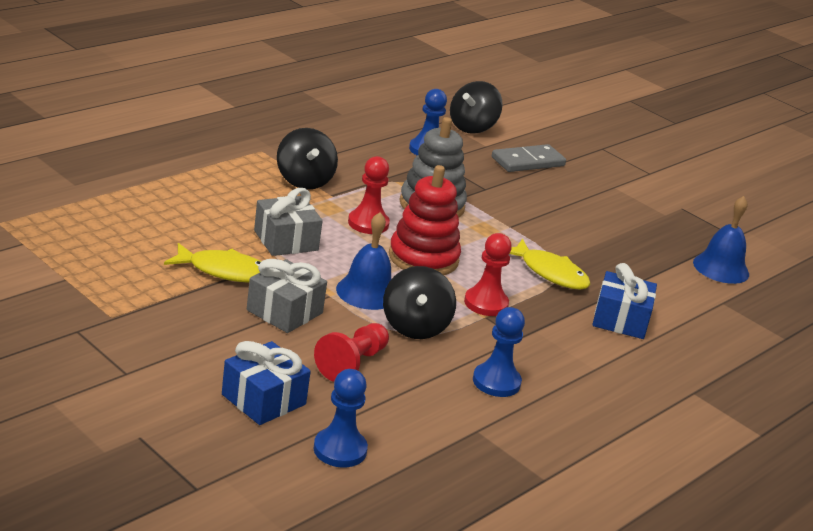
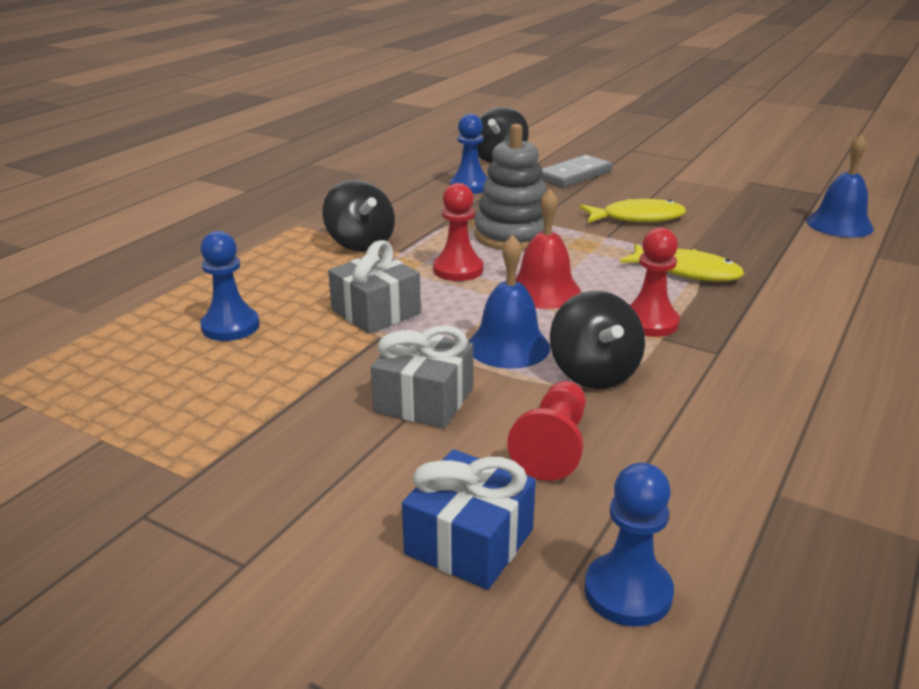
camera: 10 degrees left, 0 degrees up
(224, 271) = (319, 369): yellow fish -> yellow fish (637, 218)
(423, 258) = (544, 291): red stacking toy -> red bell
(496, 382) = (742, 416): blue pawn -> blue pawn (230, 326)
(620, 320) = (802, 301): blue gift -> none

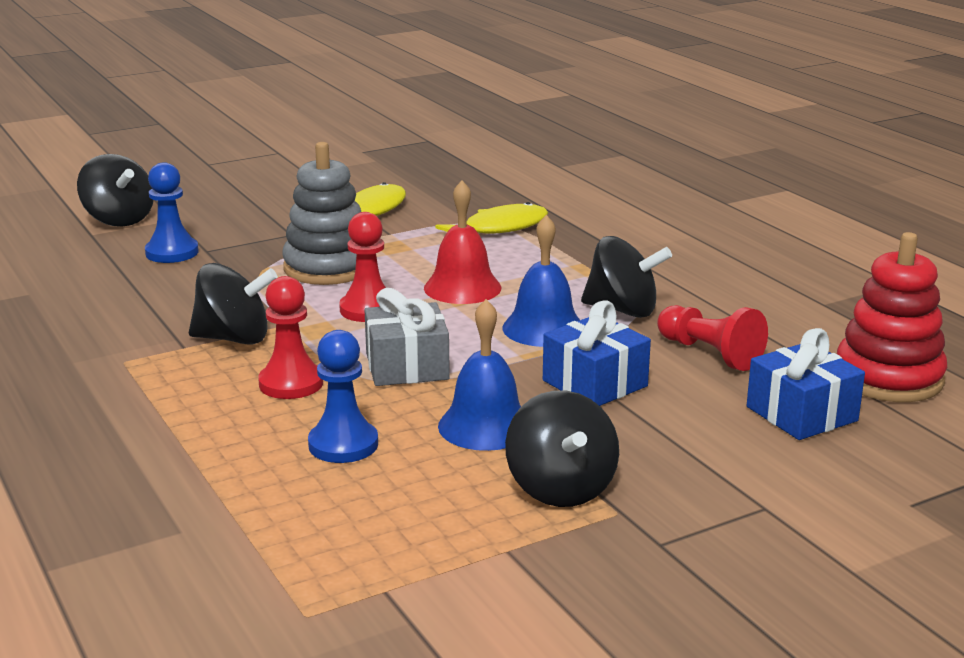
camera: 60 degrees left, 5 degrees down
(215, 436) = (560, 488): none -> black spinning top
(424, 400) = (594, 383): grey gift -> blue gift
(574, 175) = (228, 203): grey domino -> none
(628, 592) = (888, 378): blue pawn -> red stacking toy
(650, 322) = (567, 267): red pawn -> red pawn (291, 383)
(839, 224) = (492, 156): blue bell -> blue bell (485, 426)

